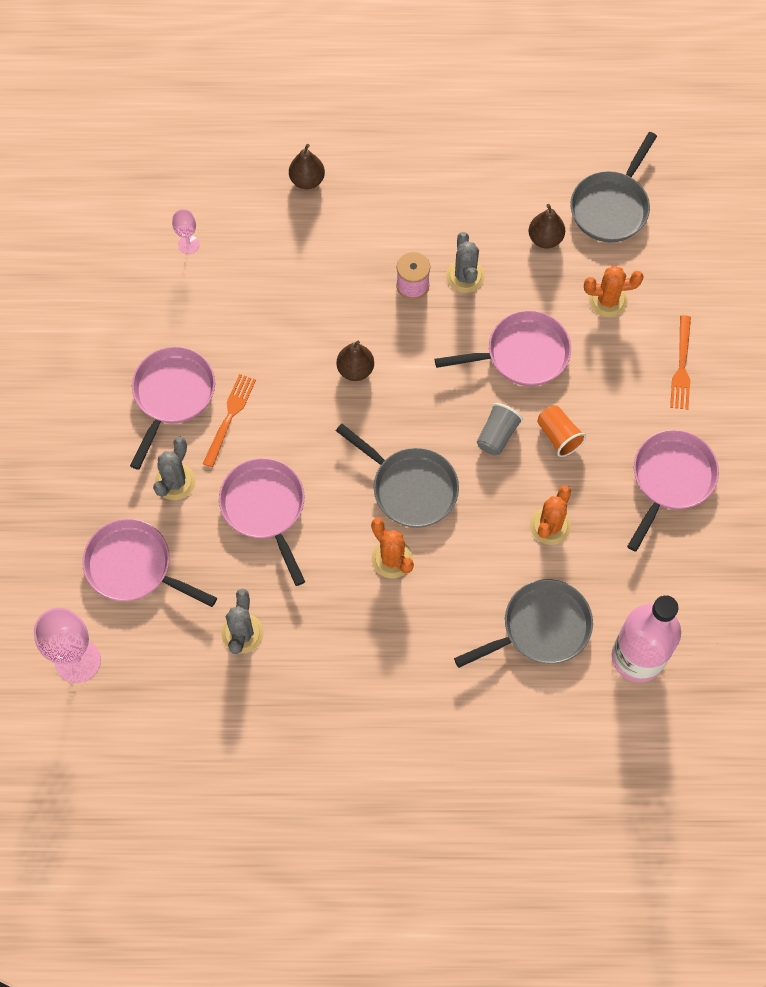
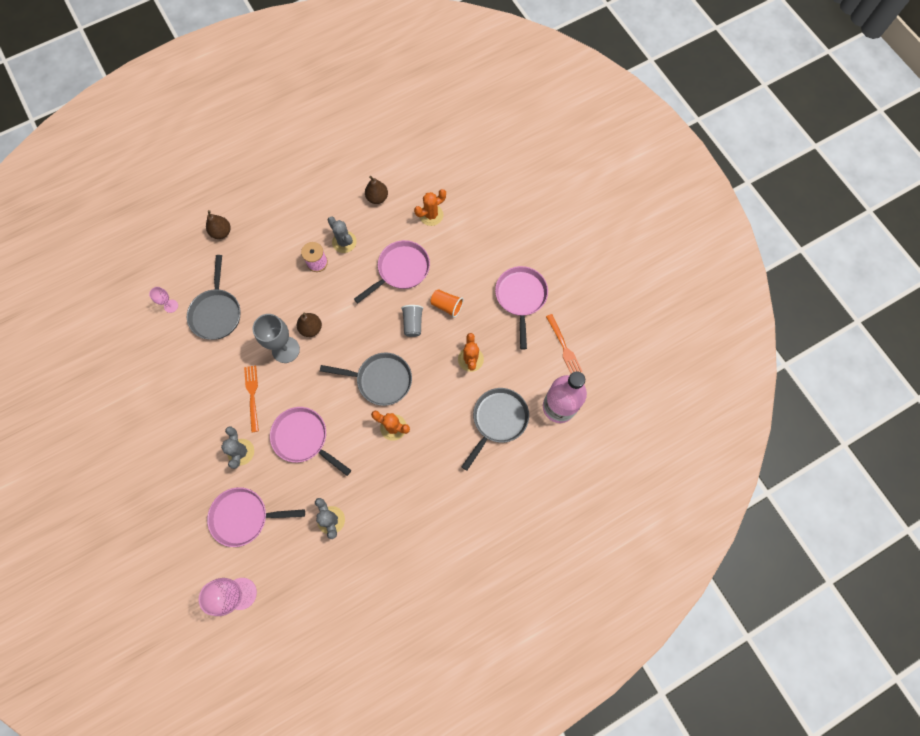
camera: 30 degrees left, 5 degrees up
(172, 395) = (210, 401): pink pan -> none
(306, 380) = (285, 349): none -> grey goblet
(611, 207) = (404, 162): grey pan -> grey pan (217, 313)
(681, 367) = (492, 232): orange fork -> orange fork (564, 347)

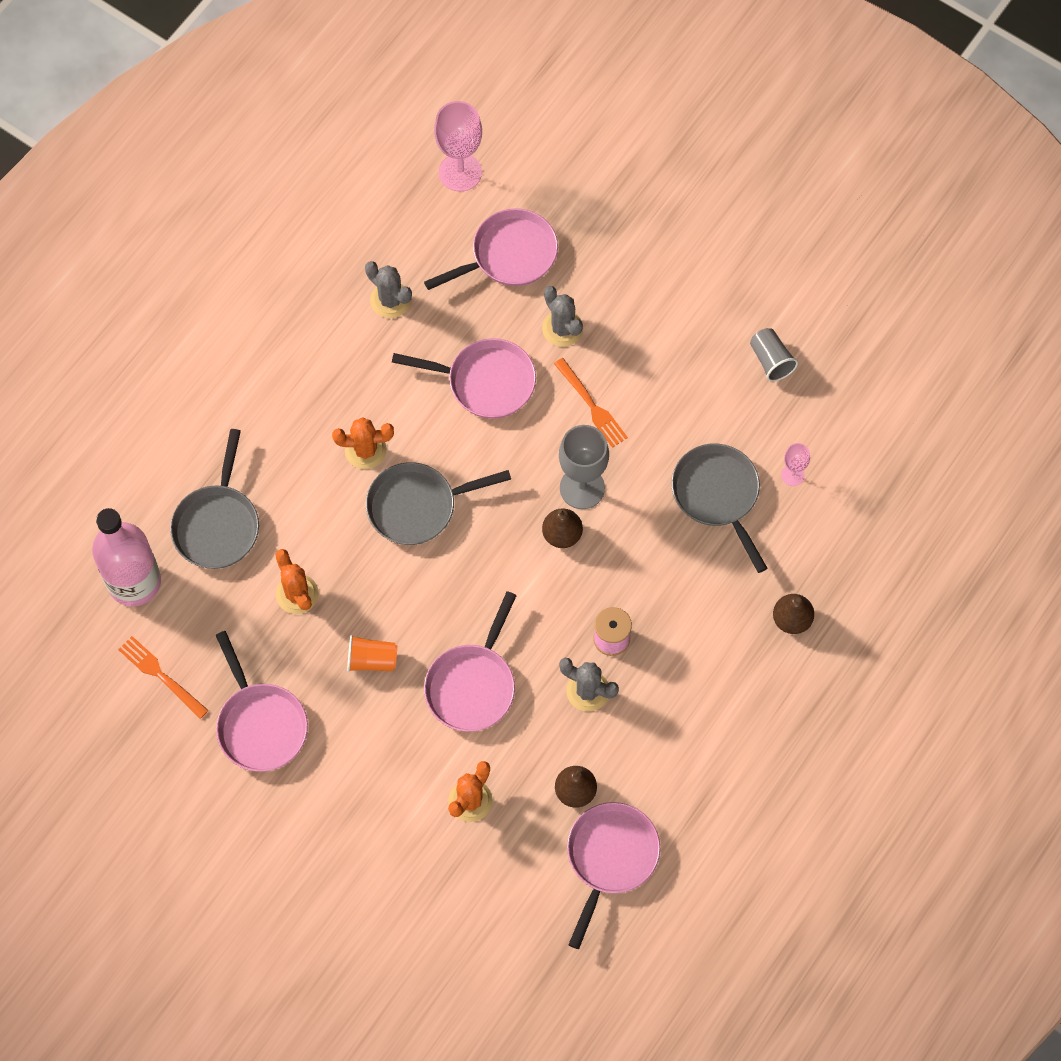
camera: 155 degrees right, 5 degrees down
(377, 161) = (610, 858): none -> pink pan
(413, 323) = (411, 609): grey cup -> grey cup (771, 360)

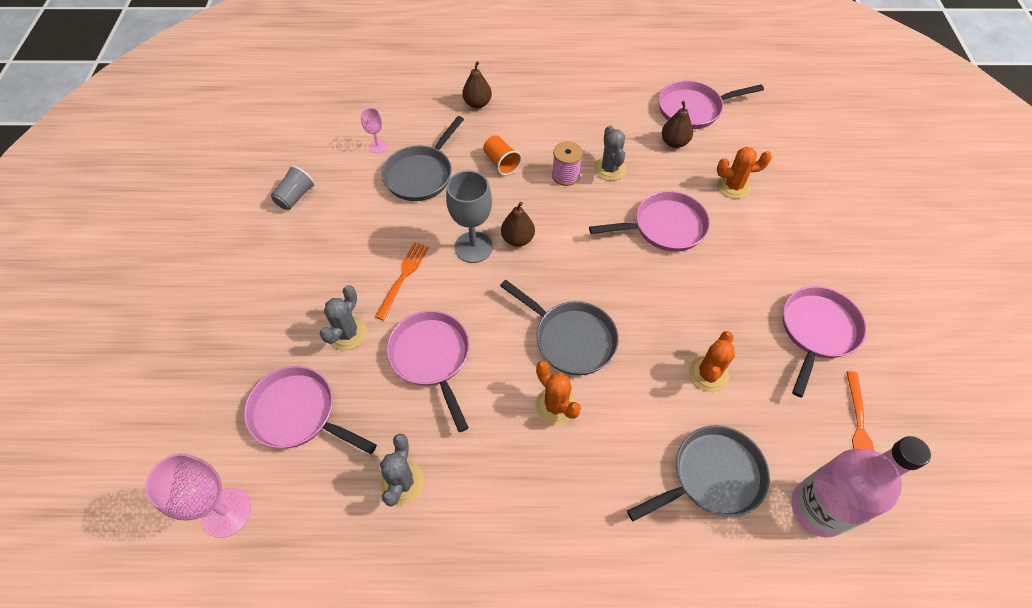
camera: 125 degrees left, 10 degrees down
(371, 660) = (705, 293): orange cup -> orange cup (501, 163)

